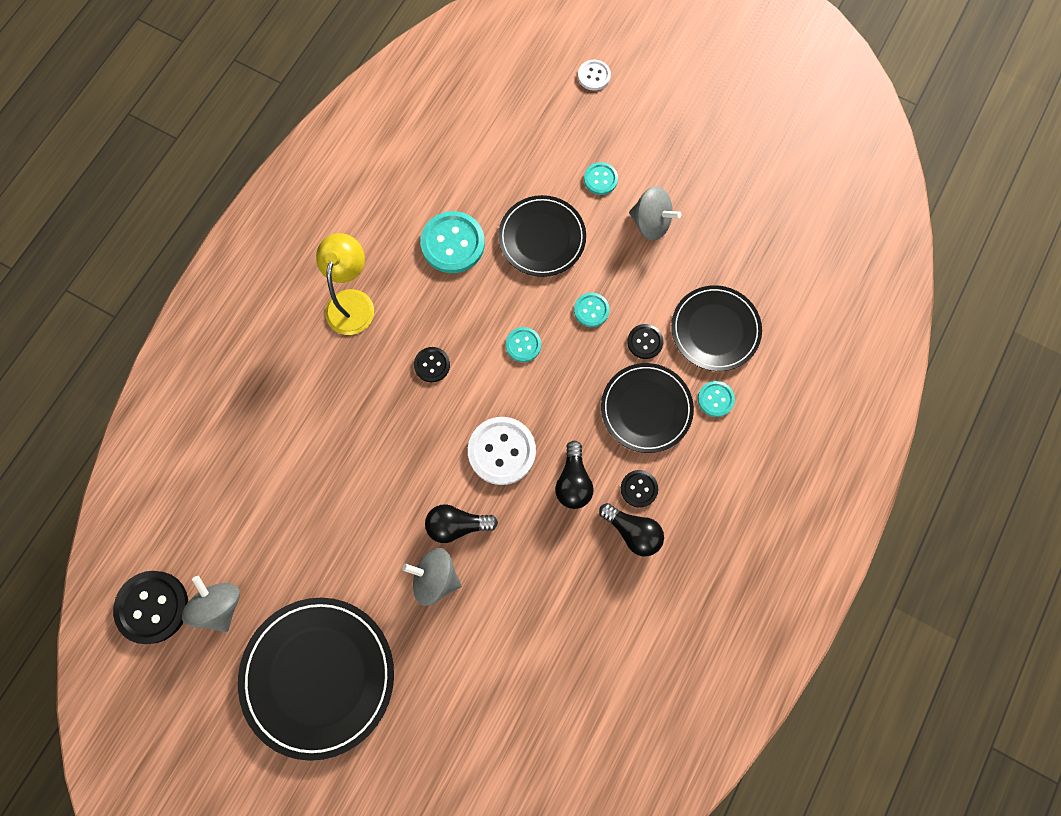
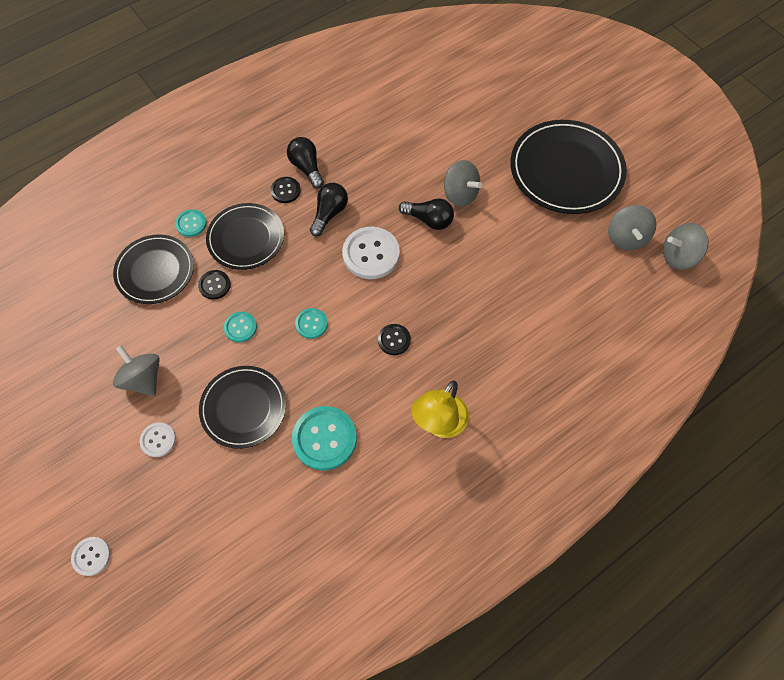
camera: 155 degrees left, 10 degrees down
(152, 607) = (678, 256): black button -> grey spinning top
(600, 179) = (158, 440): turquoise button -> white button

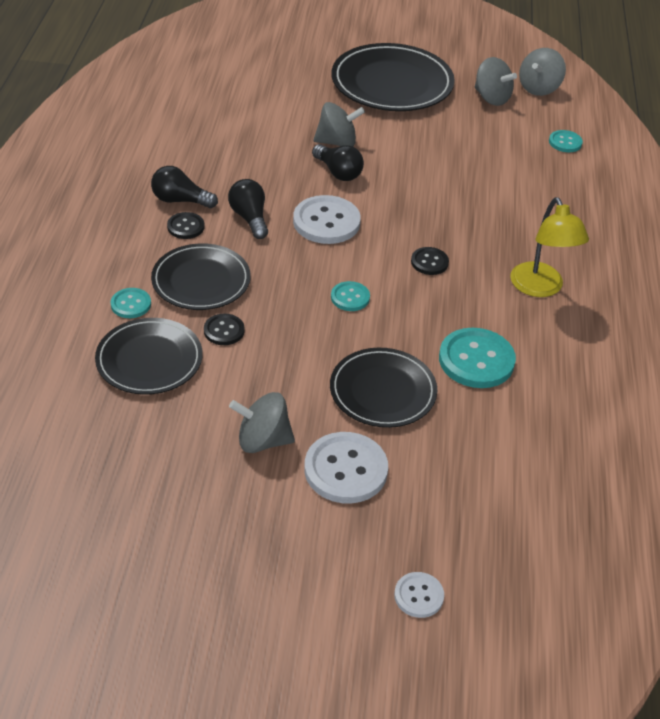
camera: 50 degrees left, 20 degrees down
(158, 440) = (345, 470): white button -> white button, size x1.85
(240, 327) = (294, 342): turquoise button -> turquoise button (565, 142)
(429, 220) = (338, 172): black light bulb -> black light bulb turned 75 degrees clockwise

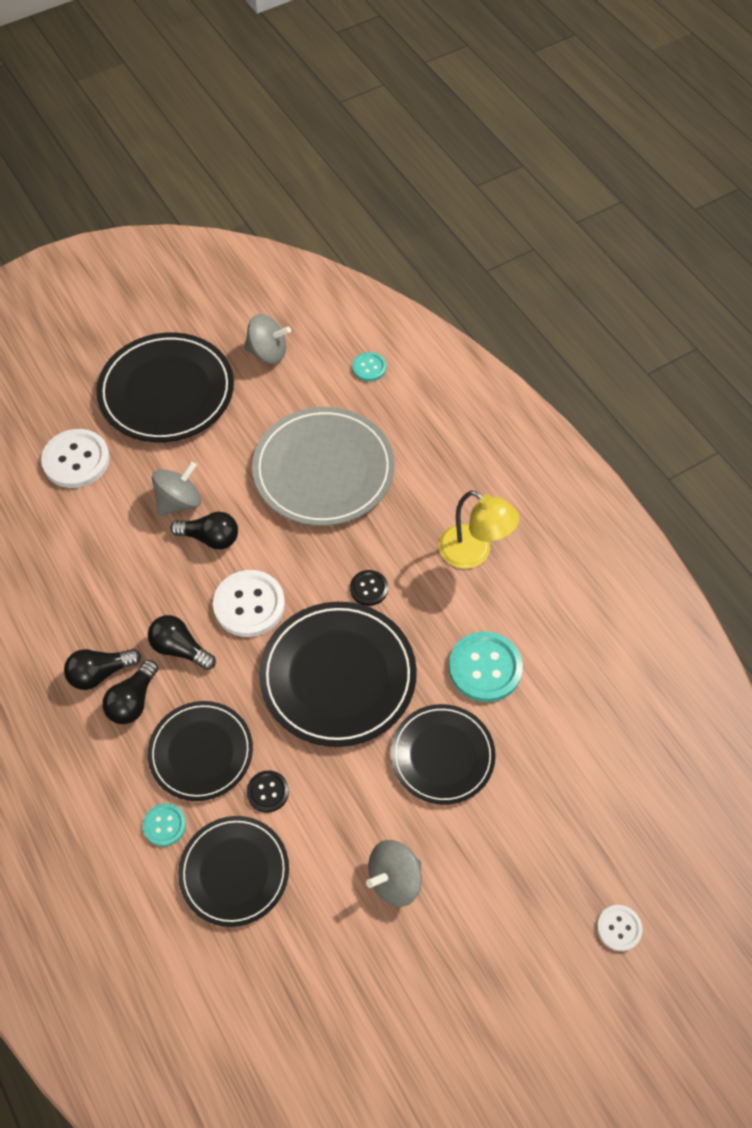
camera: 35 degrees left, 15 degrees up
(186, 227) = (133, 701): black button -> black light bulb
(345, 470) = (478, 856): white button -> white button (76, 460)
(350, 297) = (338, 676): turquoise button -> black plate
(466, 179) = (323, 470): none -> grey plate
(539, 88) = (298, 313): grey spinning top -> none

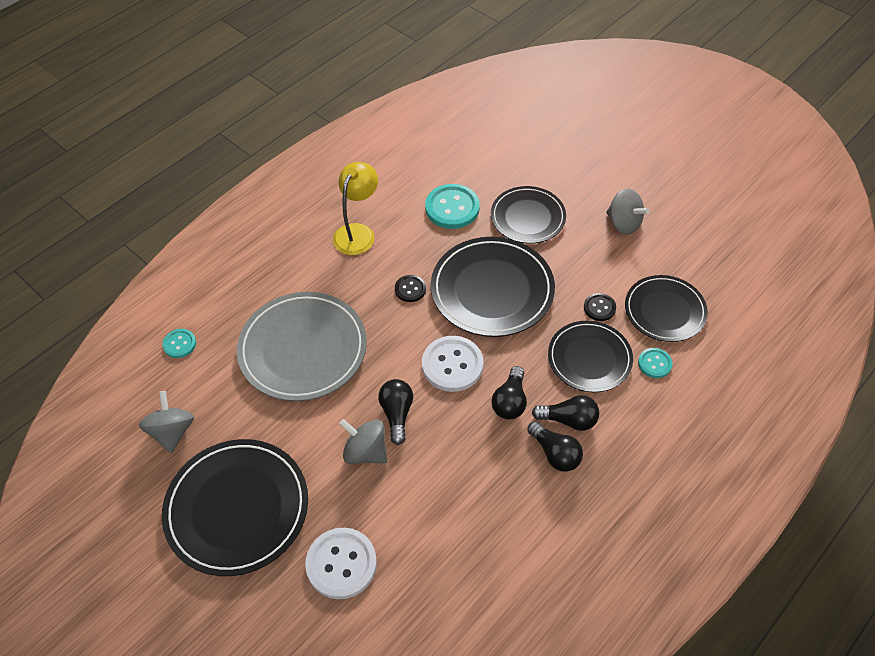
camera: 105 degrees left, 5 degrees down
(619, 928) = (598, 117): white button -> none

